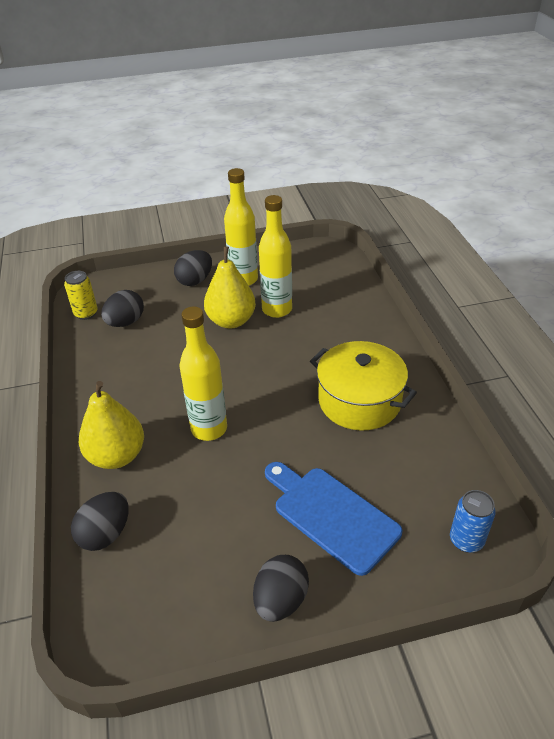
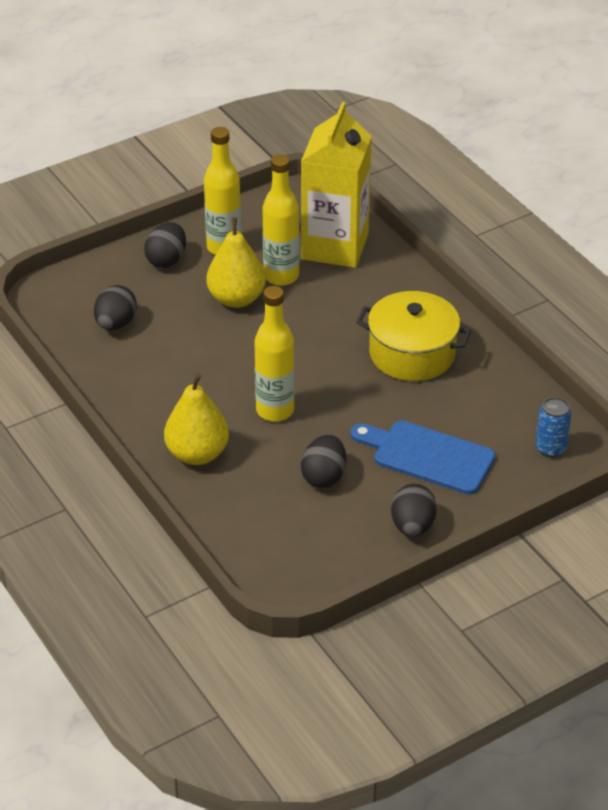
camera: 20 degrees left, 0 degrees up
(86, 313) = (61, 323): yellow can -> none
(105, 534) = (230, 517): black egg -> black egg (324, 477)
(332, 294) = (335, 246): none -> yellow carton

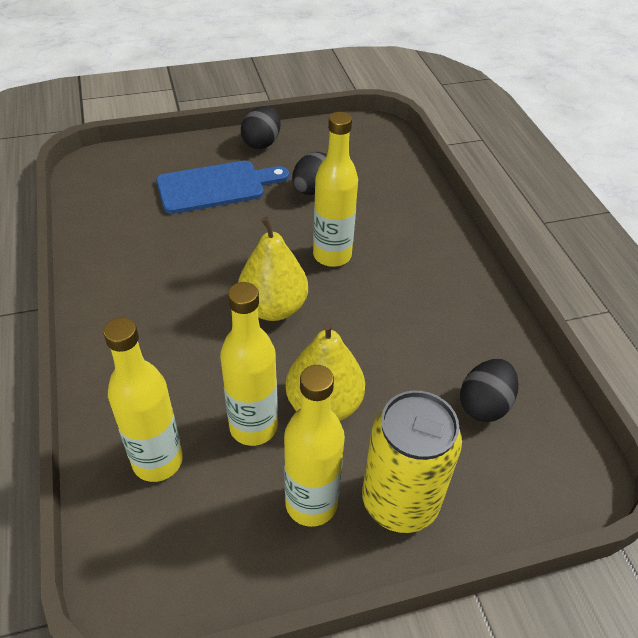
camera: 165 degrees left, 5 degrees up
(166, 260) = (400, 502): black egg -> yellow can
(197, 454) = (419, 232): yellow pear -> yellow pear (273, 308)
(335, 246) = (157, 461): yellow carton -> yellow bottle
(412, 353) = (164, 282): yellow pot -> none
(427, 456) = (216, 187): blue cutting board -> blue cutting board turned 60 degrees counterclockwise
(550, 448) = (111, 170): blue can -> none

